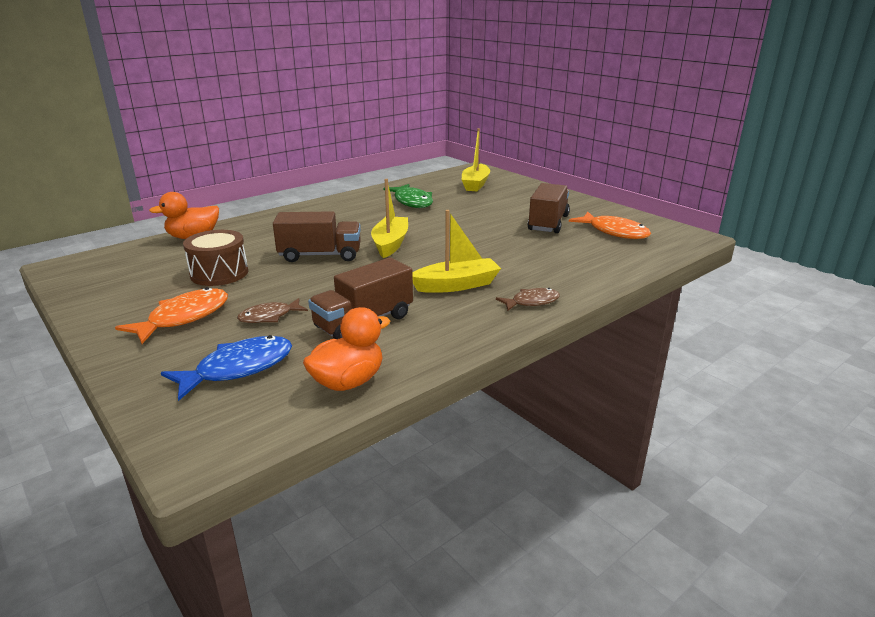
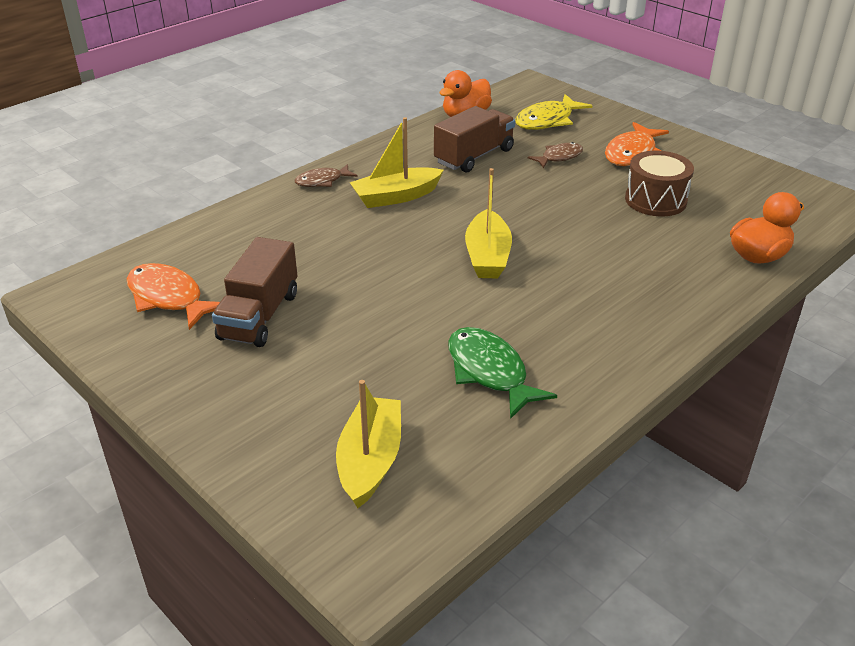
camera: 175 degrees right, 10 degrees up
(238, 369) = (547, 120): blue fish -> yellow fish
(320, 255) = (565, 231): brown truck -> none

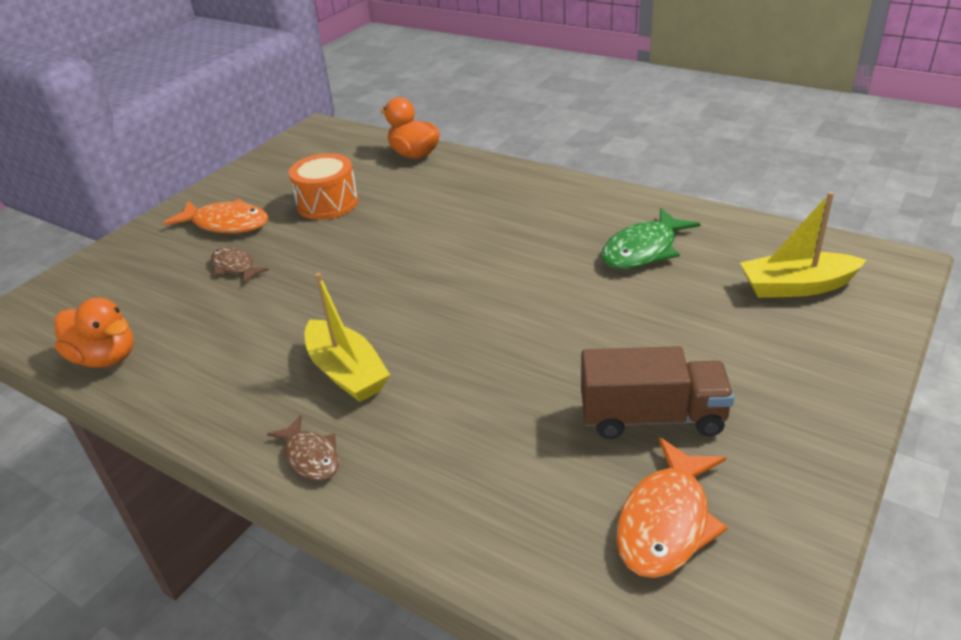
camera: 100 degrees left, 0 degrees up
(474, 156) = (232, 328): brown truck -> none
(487, 256) = (462, 280): yellow boat -> none
(547, 120) = (133, 288): yellow fish -> none
(655, 200) = (327, 203): brown drum -> orange drum

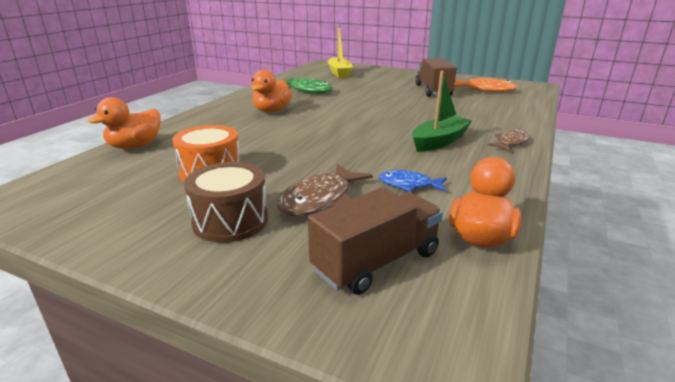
camera: 100 degrees left, 10 degrees down
(119, 294) = (376, 262): none -> brown truck
(226, 224) = (230, 221): orange fish -> brown drum
(231, 326) = (409, 185): none -> blue fish
(235, 267) = (320, 199): brown fish -> brown fish, size x1.61
(347, 372) = (439, 141): yellow boat -> green boat
(524, 222) = (272, 111): none -> orange duck

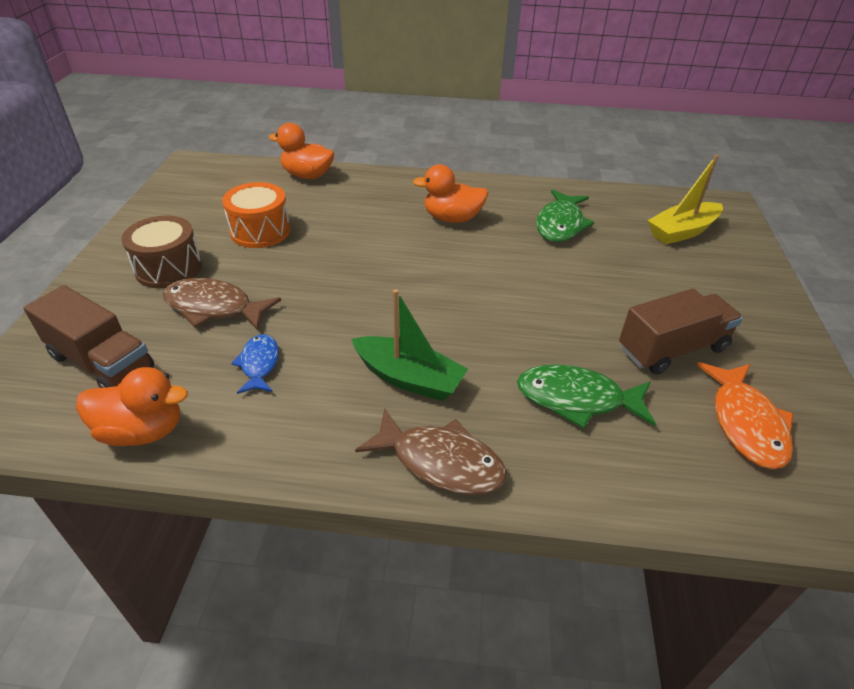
camera: 70 degrees right, 15 degrees up
(465, 111) = (577, 399): none -> green fish
(511, 143) = (440, 462): brown fish -> brown fish, size x1.61

